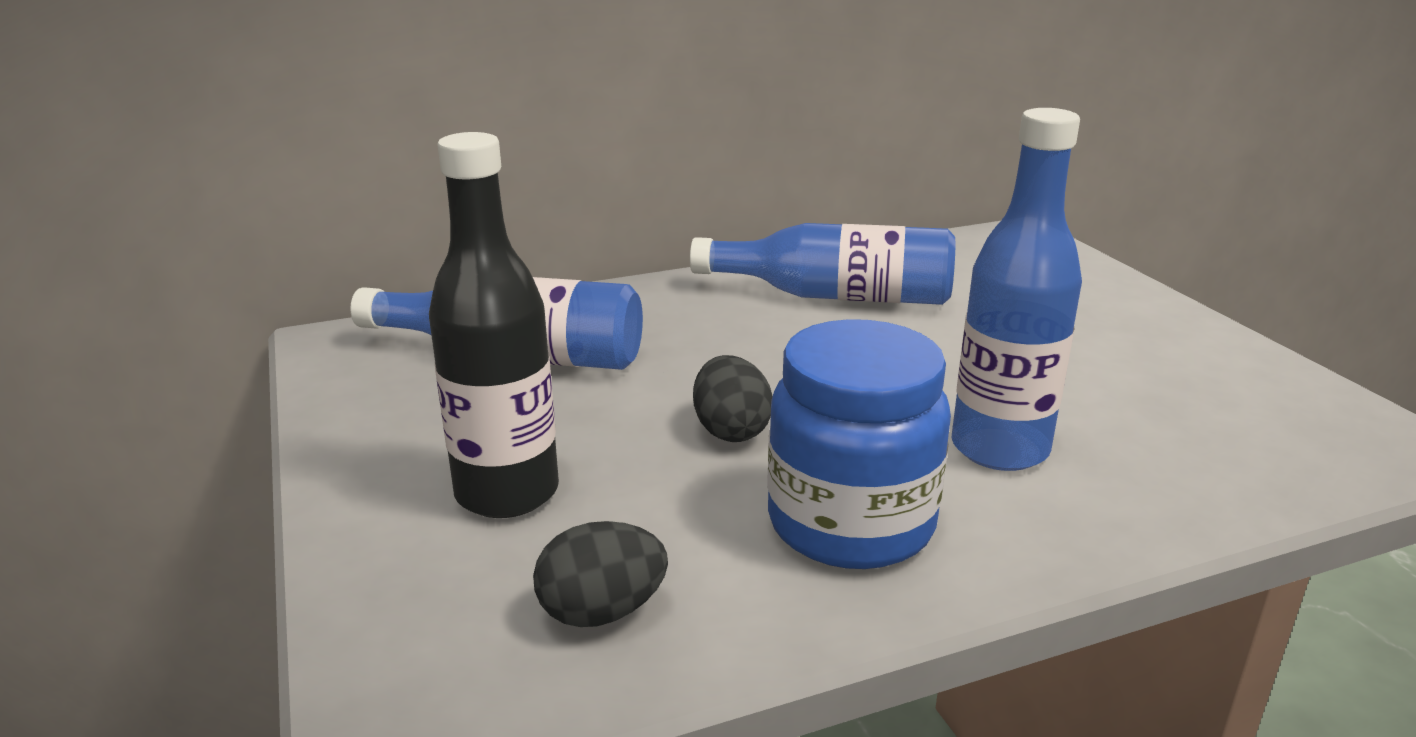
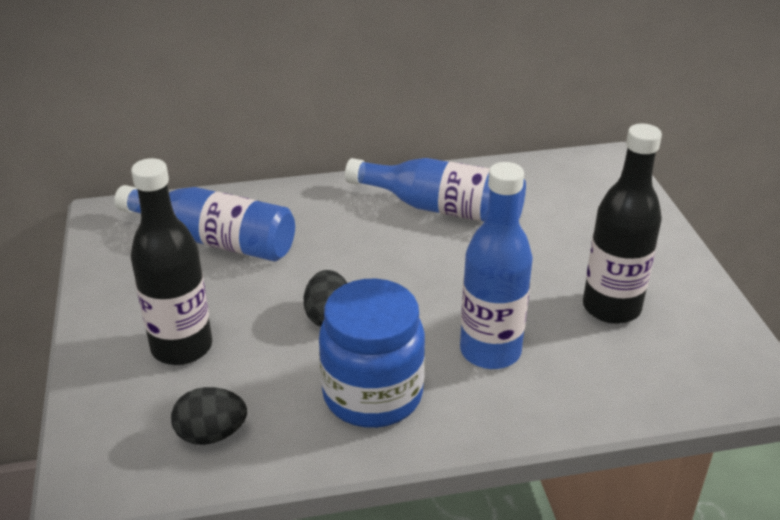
camera: 10 degrees right, 10 degrees up
(1136, 381) = (611, 307): none -> black bottle

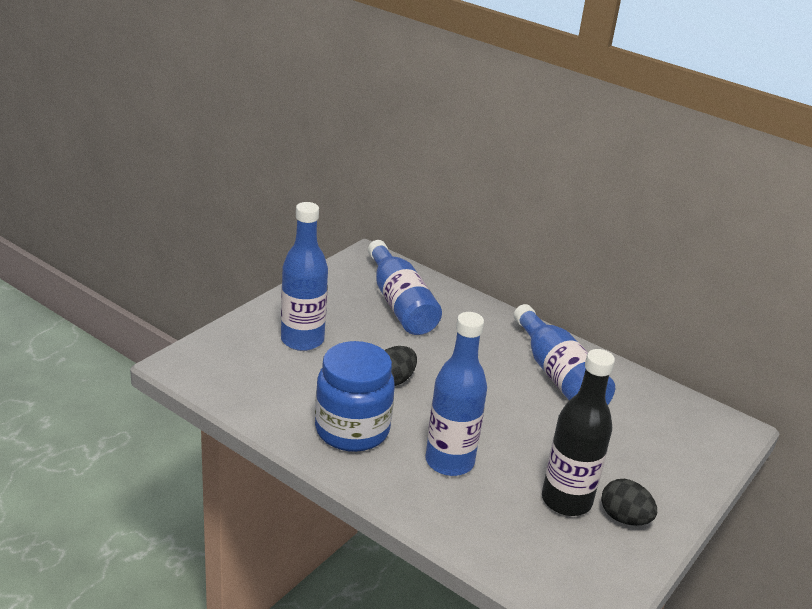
camera: 45 degrees right, 5 degrees down
(182, 347) = (302, 340): black bottle -> blue bottle
(211, 434) = (254, 386): black egg -> black egg (624, 518)

